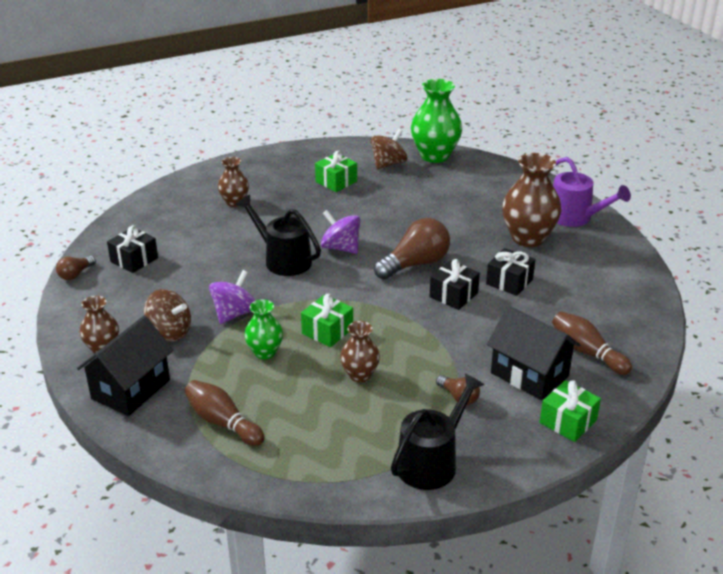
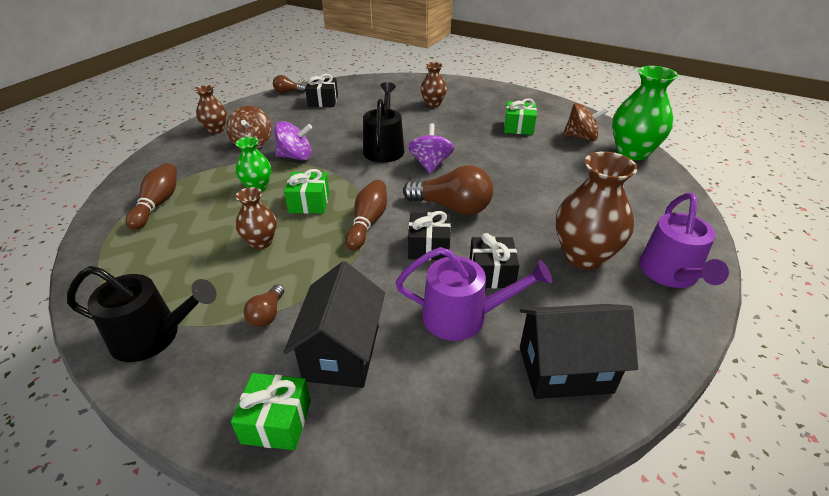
camera: 55 degrees right, 5 degrees up
(131, 389) = (177, 156): black house -> black house (565, 369)
(540, 312) = (463, 317): none -> purple watering can
(587, 352) = (424, 387): brown bowling pin -> brown bowling pin (368, 222)

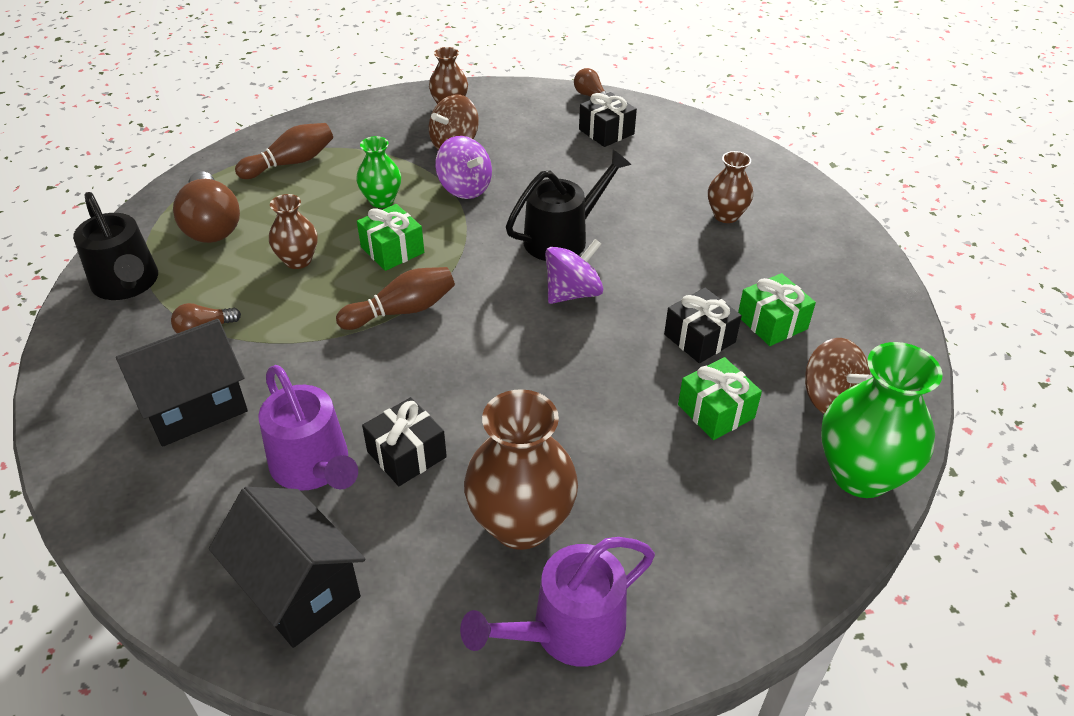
camera: 50 degrees right, 5 degrees up
(277, 421) = (89, 415): green gift -> green gift (716, 411)
(429, 247) = (405, 380): black gift -> black gift (699, 338)
(452, 207) = (500, 358): brown light bulb -> brown light bulb (211, 224)

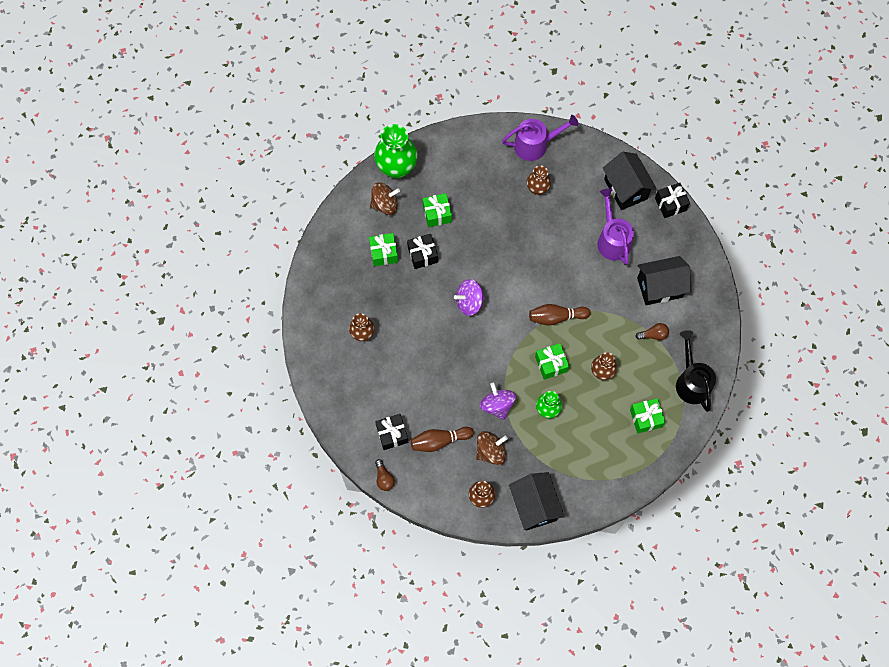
camera: 160 degrees left, 25 degrees up
(211, 224) = (645, 418): brown light bulb -> green gift
(290, 163) = (594, 465): brown bowling pin -> brown bowling pin (439, 441)
(371, 113) = (534, 506): none -> black house
(406, 454) = (573, 234): black gift -> black gift (670, 204)
(521, 524) = (537, 189): brown vase -> brown vase, size x0.56
(562, 238) = (458, 344): black watering can -> none
(830, 399) = (385, 204): brown spinning top -> brown spinning top turned 90 degrees clockwise

